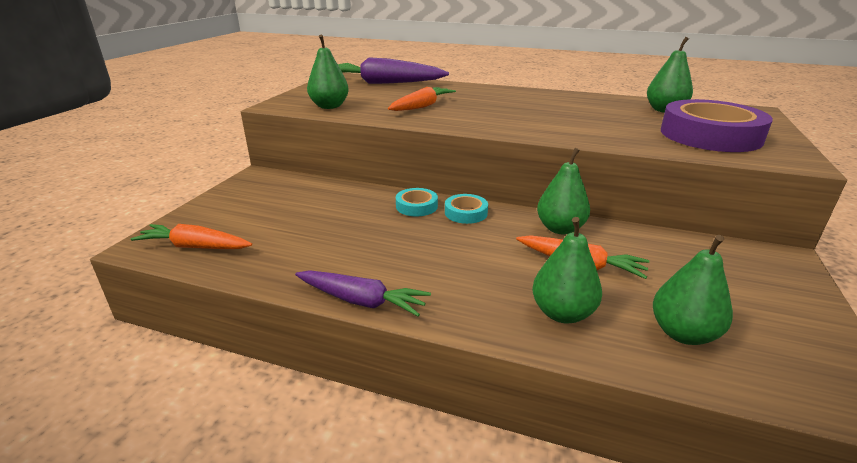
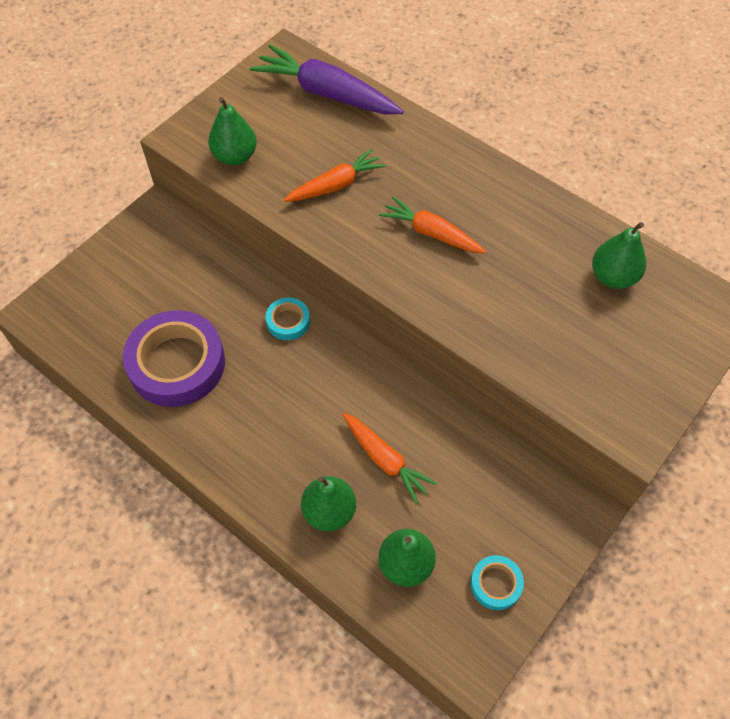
camera: 20 degrees right, 30 degrees up
(195, 247) = (74, 328): orange carrot -> orange carrot (431, 233)
(361, 301) = (184, 444): purple carrot -> none
(466, 213) = (329, 348): turquoise tape -> turquoise tape (496, 584)
(560, 229) = (404, 403): green pear -> none
(710, 135) = (603, 356): purple tape -> purple tape (177, 364)

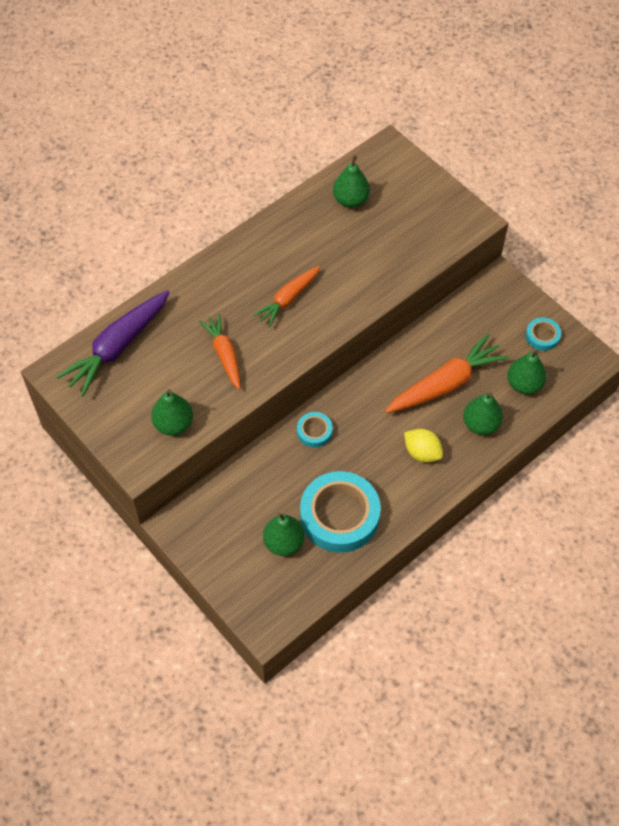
camera: 80 degrees left, 0 degrees up
(138, 313) = (284, 543): none -> green pear
(177, 364) = (339, 515): purple tape -> turquoise tape
(275, 443) = (422, 453): none -> yellow lemon
(385, 460) = (445, 384): orange carrot -> orange carrot, size x1.60

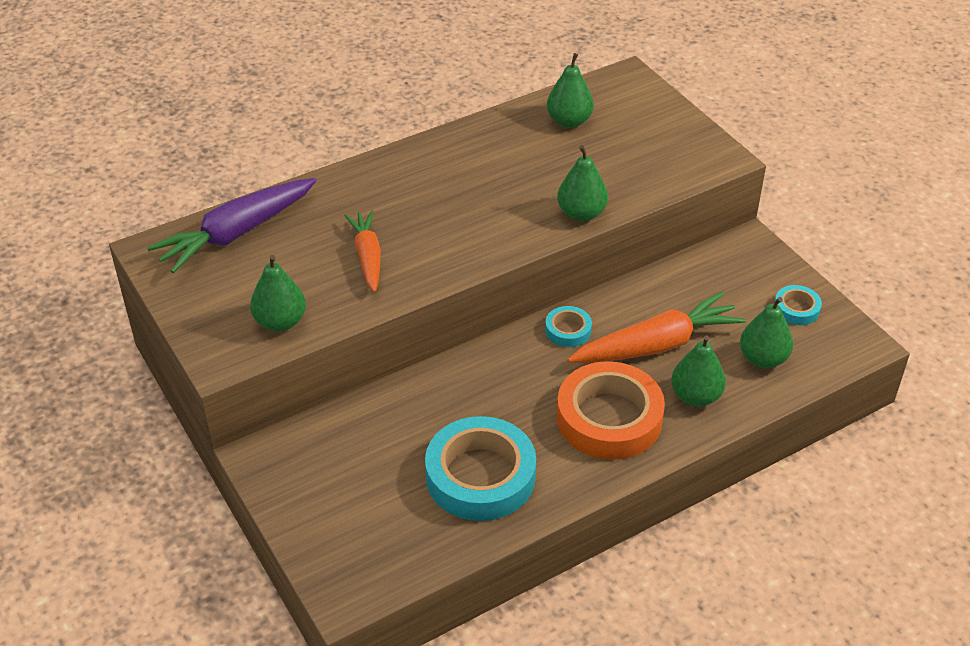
camera: 10 degrees right, 15 degrees down
(284, 543) = (396, 497): green pear -> green pear (581, 213)
(288, 299) = (465, 210): orange carrot -> none
(314, 431) = (470, 375): turquoise tape -> turquoise tape (568, 330)
(422, 453) = (609, 418): yellow lemon -> orange tape

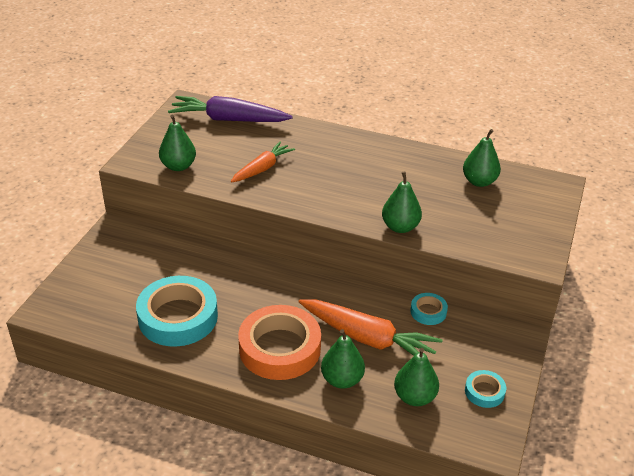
camera: 50 degrees right, 5 degrees down
(568, 330) = (335, 292): turquoise tape -> turquoise tape (428, 312)

